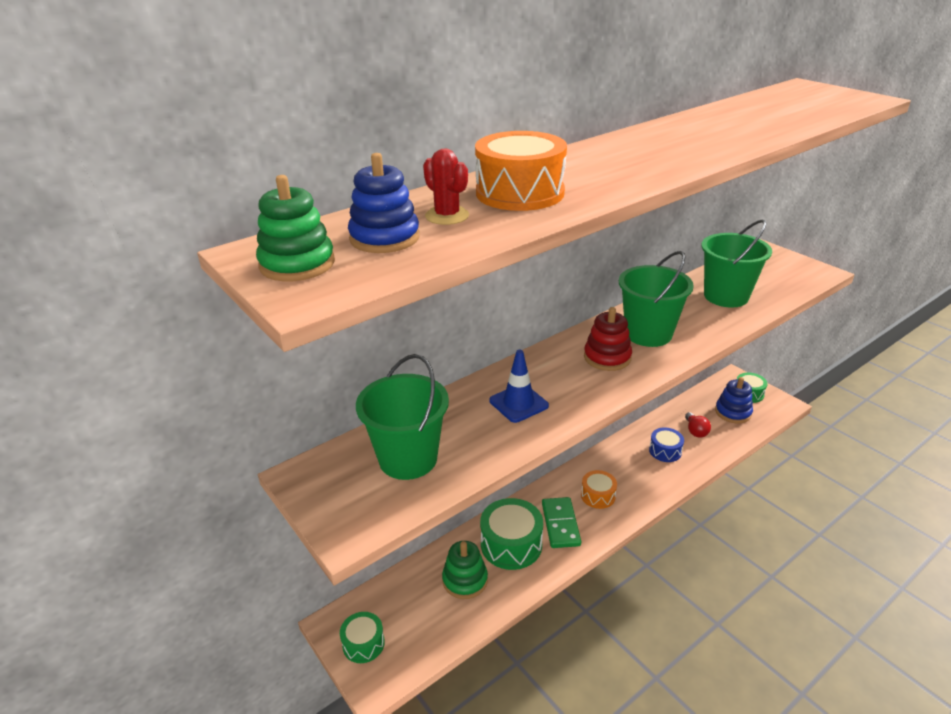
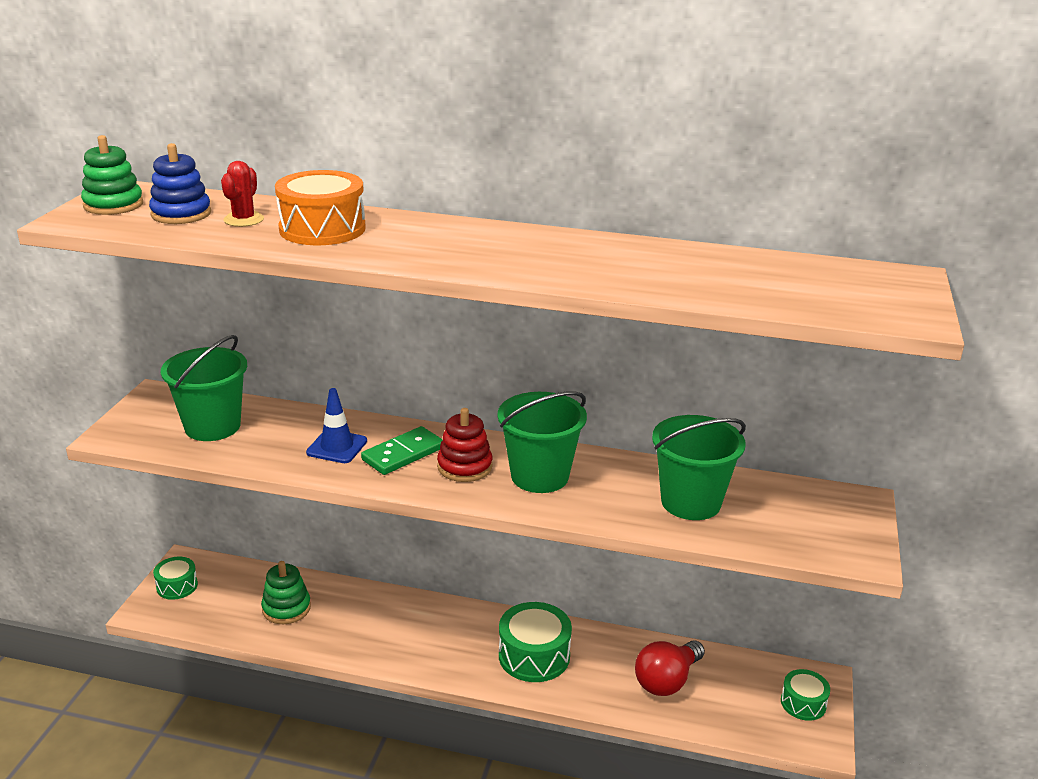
camera: 50 degrees right, 5 degrees down
(511, 544) = (353, 616): green drum -> green drum (534, 656)
(560, 524) = (409, 637): green domino -> green domino (403, 454)
(598, 496) = (475, 645): orange drum -> none
(665, 451) = (602, 668): blue drum -> none
(695, 431) = (667, 681): red light bulb -> red light bulb, size x1.71
(733, 412) = (744, 701): blue stacking toy -> none

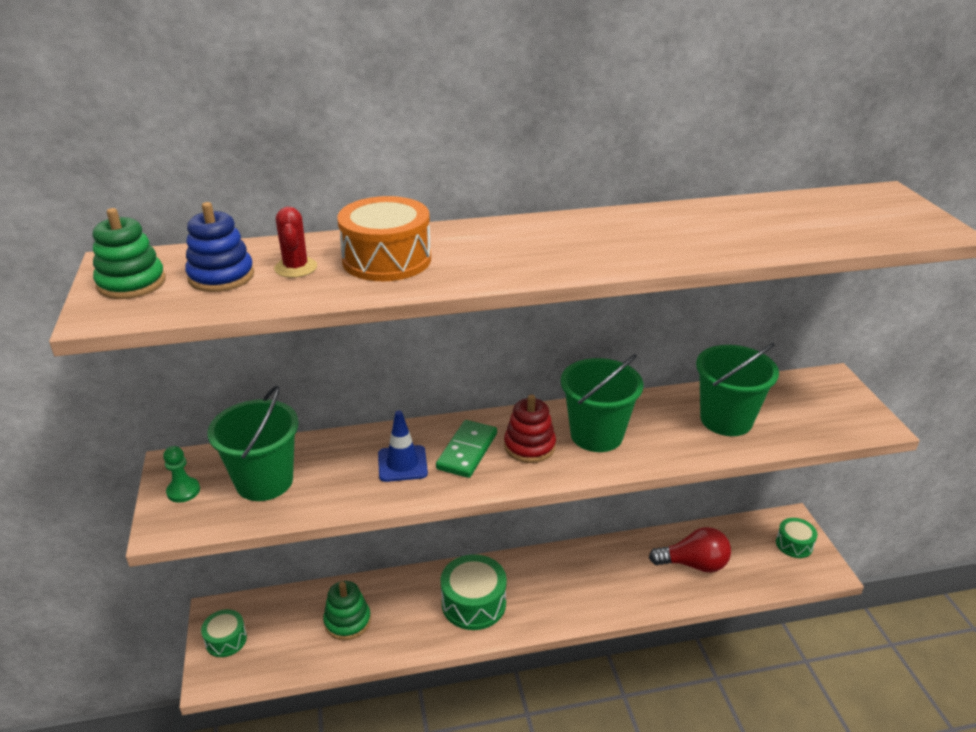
camera: 25 degrees left, 5 degrees up
(145, 415) = (183, 491): none -> green pawn
(534, 656) = (584, 582): green drum -> green drum (473, 603)
(667, 681) = (693, 564): red light bulb -> red light bulb turned 105 degrees counterclockwise

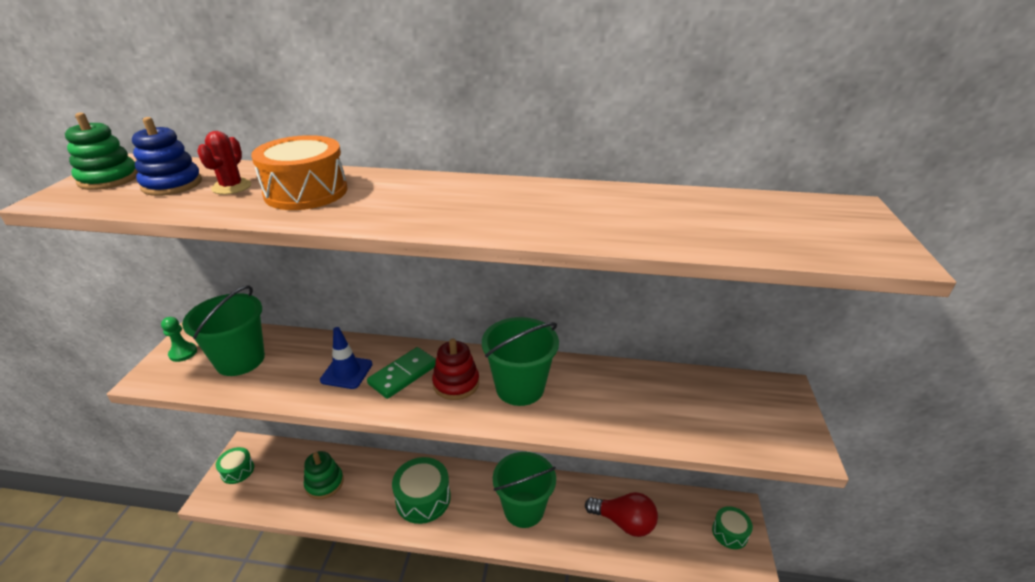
camera: 20 degrees right, 0 degrees up
(726, 420) = (649, 404): green bucket -> green bucket (524, 509)

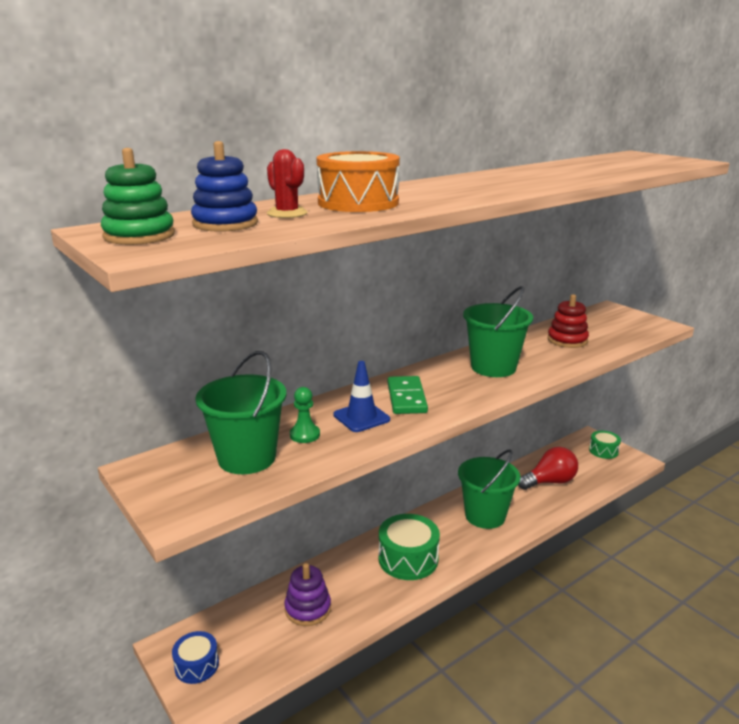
camera: 45 degrees left, 10 degrees down
(183, 353) = (170, 485): green pawn -> green pawn (305, 435)
(237, 470) = (197, 665): green drum -> blue drum
(324, 483) = (308, 609): green stacking toy -> purple stacking toy
(456, 383) = (452, 384): red stacking toy -> red stacking toy (567, 340)

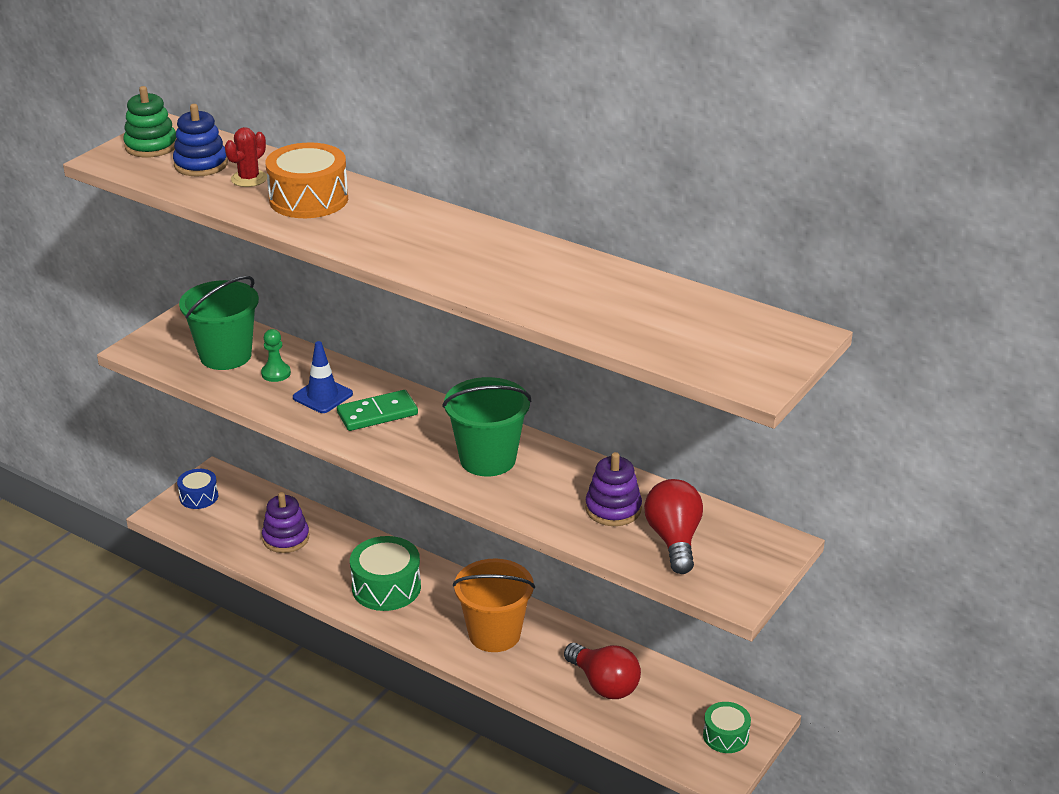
camera: 70 degrees right, 10 degrees up
(485, 516) = (494, 634): green bucket -> orange bucket
(567, 340) = (613, 509): red stacking toy -> purple stacking toy
(604, 330) = (674, 540): none -> red light bulb

